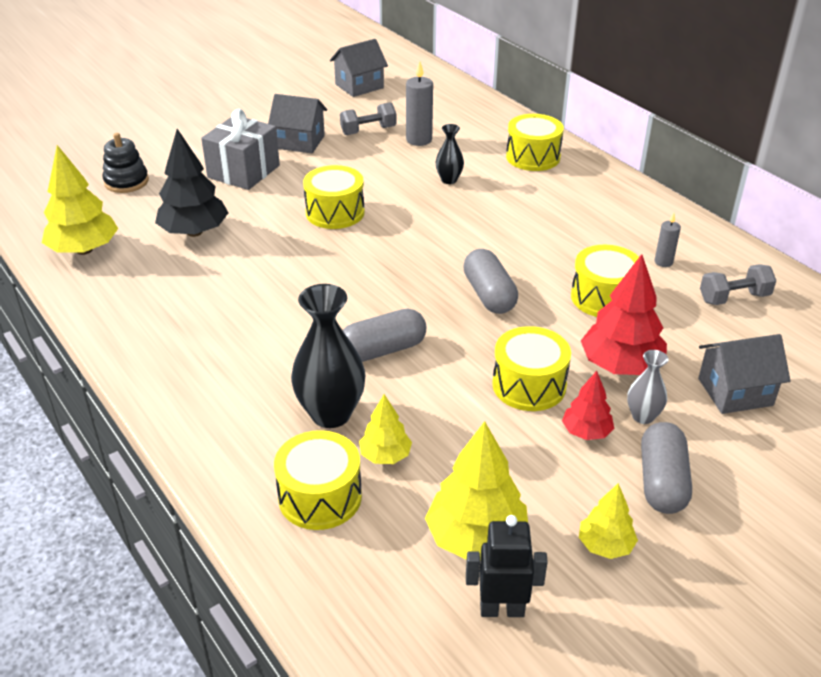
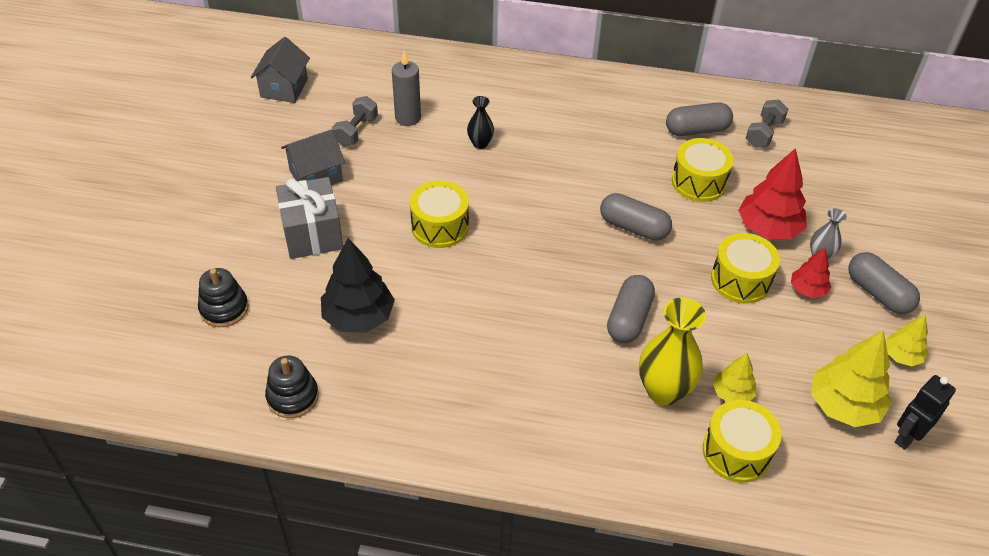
camera: 45 degrees left, 10 degrees up
(84, 250) = (292, 397): yellow tree -> black stacking toy
(331, 414) = (664, 391): black vase -> yellow vase
(533, 157) = (510, 86): yellow drum -> none
(663, 262) = (696, 130): grey candle -> grey capsule
(735, 392) = (840, 204): grey house -> none

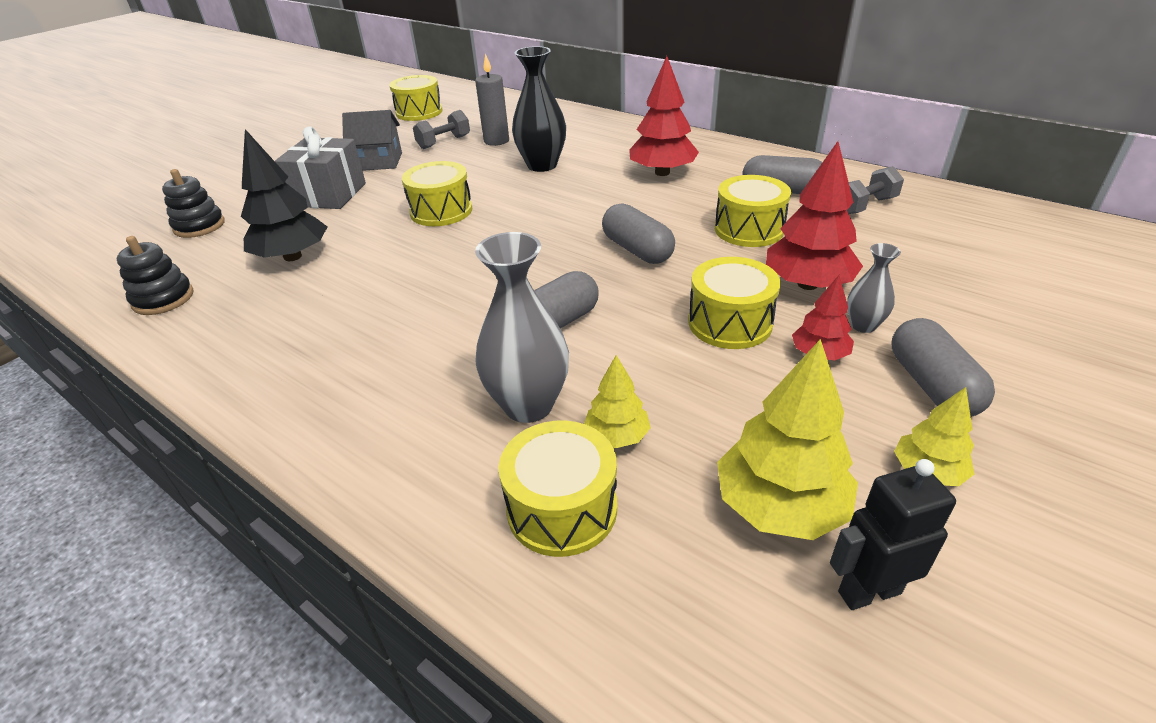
camera: 30 degrees right, 10 degrees down
(284, 88) = (419, 112): grey house -> yellow drum
(480, 143) = (542, 165): black vase -> black vase, size x1.87
(591, 129) = (662, 172): none -> red tree
(664, 391) = (528, 405): yellow vase -> grey vase

